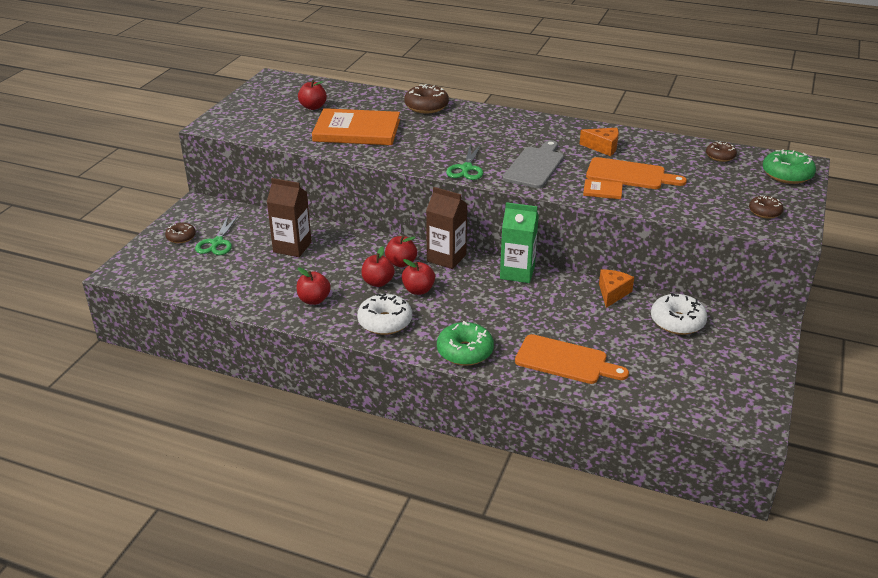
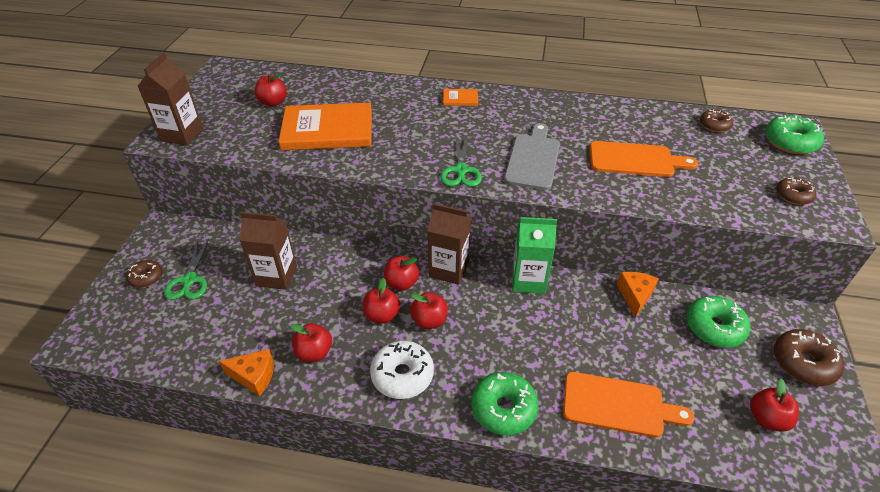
camera: 10 degrees left, 10 degrees up
(230, 124) = (182, 134): none -> brown carton
(426, 106) = (395, 90): brown donut -> brown donut (803, 363)
(602, 191) = (616, 186): orange book -> orange book (460, 99)
(603, 147) = (594, 126): orange cheese -> orange cheese (254, 376)
(677, 322) = (714, 327): white donut -> green donut
(695, 384) = (767, 418): none -> red apple

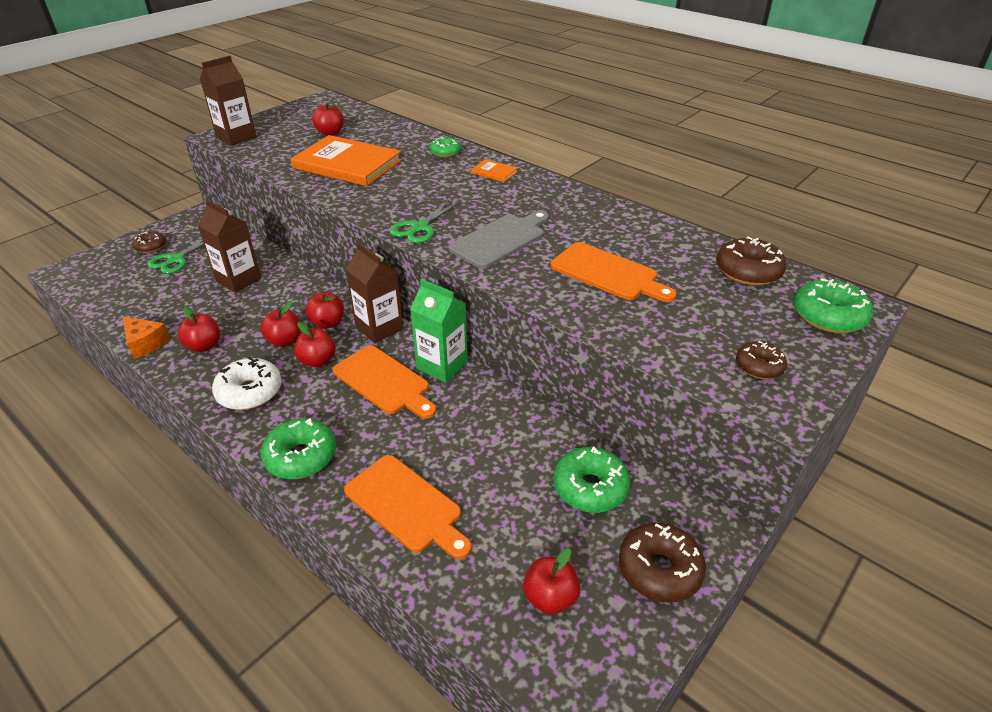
camera: 30 degrees right, 5 degrees down
(399, 92) = (445, 152): none -> green donut
(500, 314) = (384, 381): none -> orange cutting board
(635, 296) = (535, 422): orange cheese -> none
(714, 125) = (748, 271): brown donut -> brown donut, size x1.63

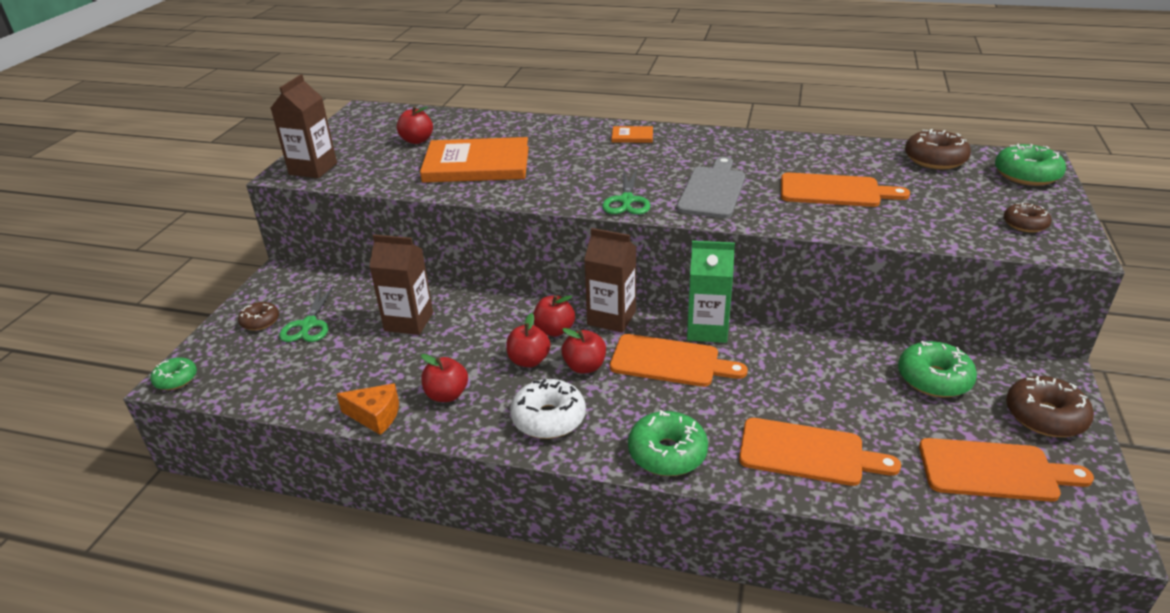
camera: 25 degrees left, 5 degrees down
(445, 152) = (562, 130): green donut -> green donut (176, 379)
(550, 597) = (994, 470): red apple -> orange cutting board

